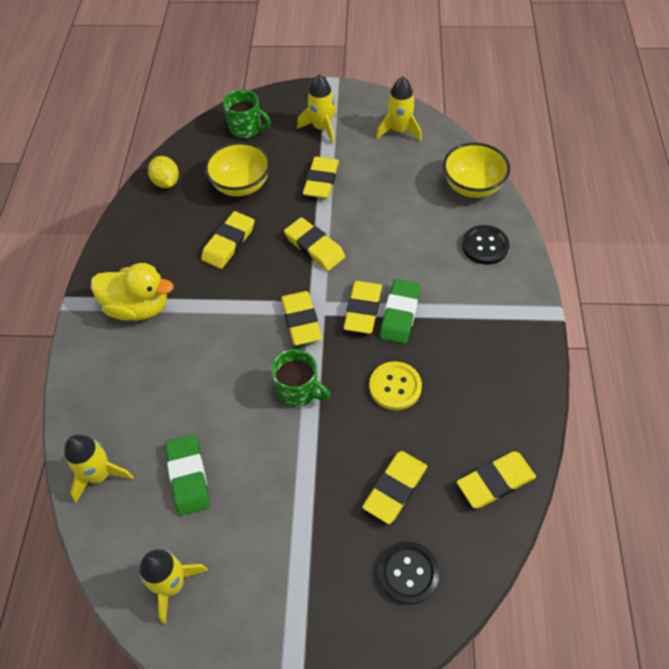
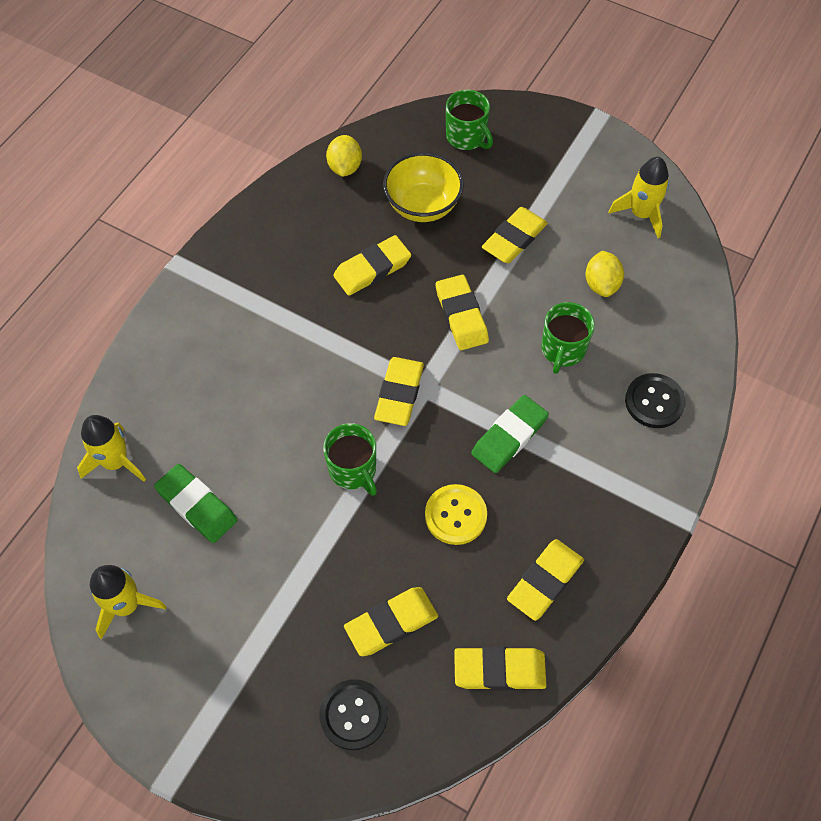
camera: 25 degrees right, 5 degrees up
(138, 307) = (242, 300): yellow duck -> none
(188, 476) = (197, 505): green eraser -> green eraser turned 60 degrees counterclockwise
(322, 128) = (552, 173): yellow rocket -> none
(363, 309) = (472, 413): yellow eraser -> yellow eraser (545, 581)
(401, 185) = (601, 284): none -> yellow lemon
(401, 239) = (562, 350): none -> green mug
(472, 186) = (685, 322): yellow bowl -> none

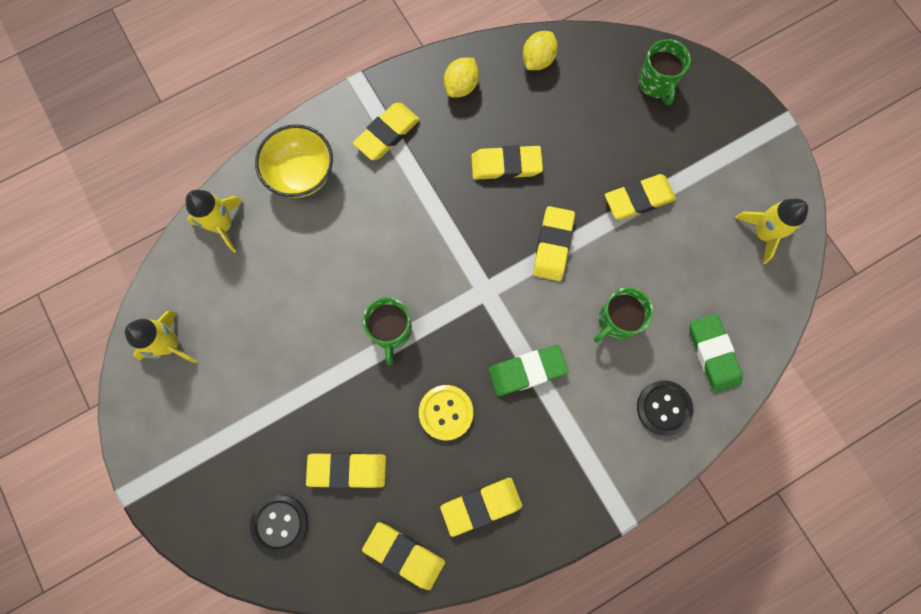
camera: 30 degrees right, 15 degrees up
(197, 505) = (261, 294): green eraser -> green eraser (713, 354)
(399, 394) = (463, 286): yellow eraser -> yellow eraser (387, 134)
(422, 206) = (581, 129): yellow bowl -> yellow bowl (302, 174)
(601, 284) = (686, 280): yellow lemon -> yellow lemon (461, 86)

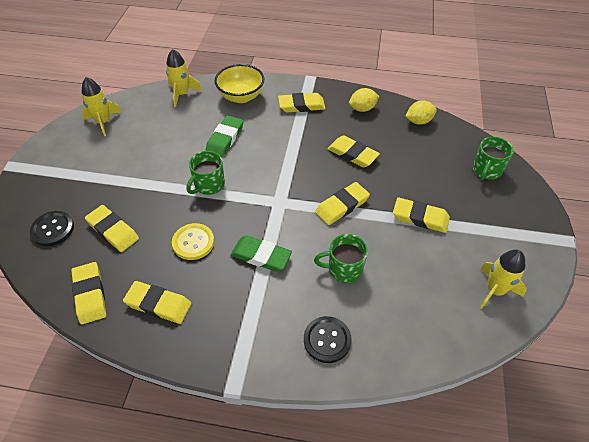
camera: 40 degrees right, 25 degrees down
(713, 354) = (392, 334): green eraser -> green eraser (225, 138)

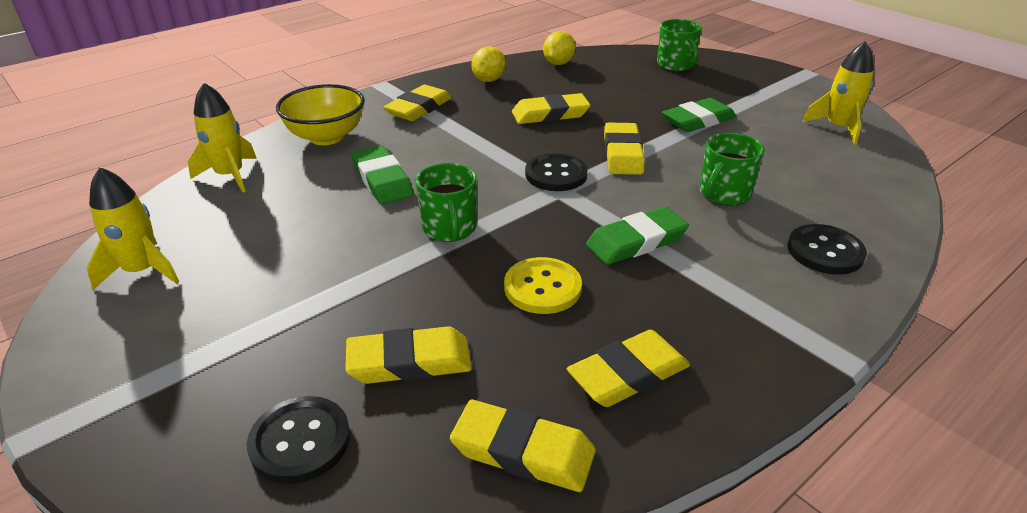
camera: 50 degrees left, 15 degrees down
(292, 192) = (556, 174): none -> black button
(420, 217) = (698, 120): yellow eraser -> green eraser

